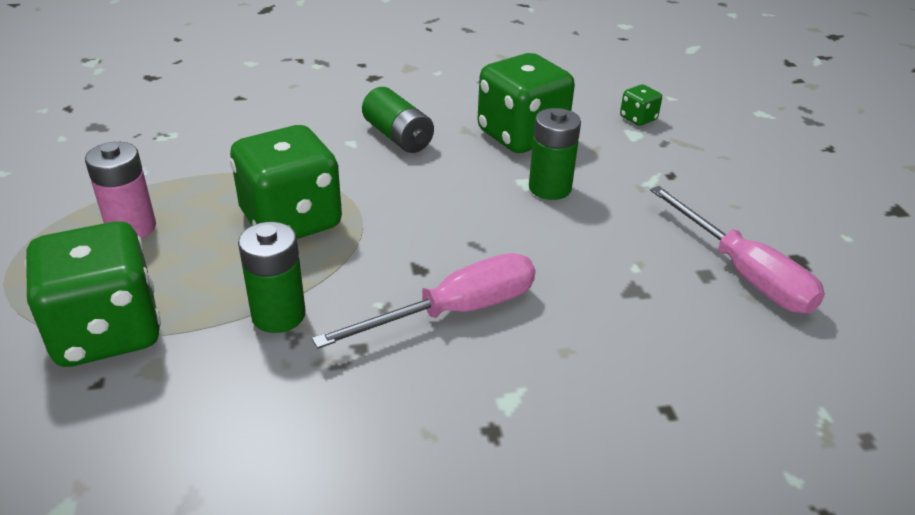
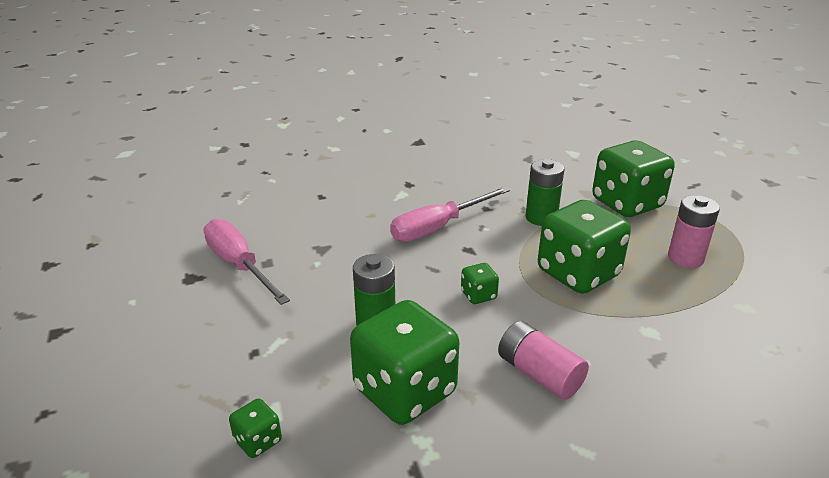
camera: 175 degrees right, 5 degrees down
(398, 137) = (539, 374): green battery -> pink battery
(428, 206) = (478, 295): none -> green dice

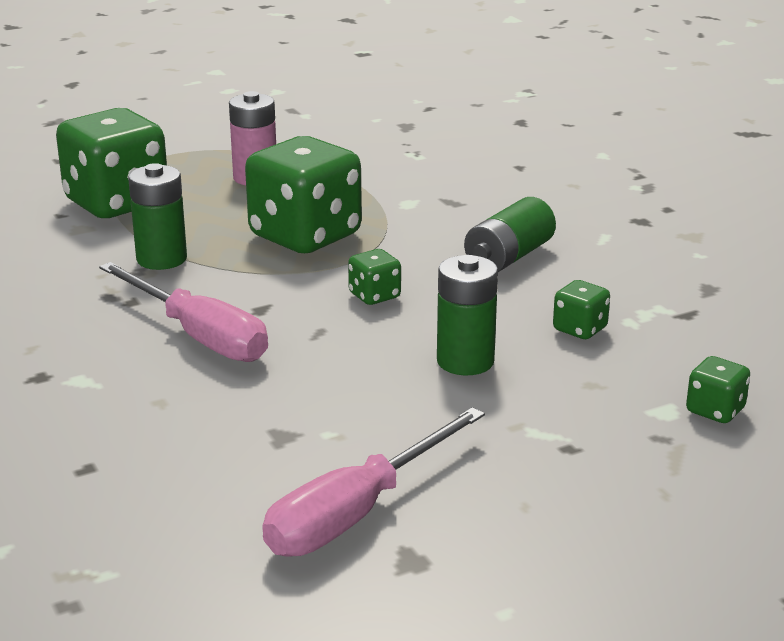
camera: 100 degrees left, 5 degrees down
(405, 391) = (580, 329): green dice -> green dice, size x0.44
(539, 374) = (509, 257): pink battery -> green battery

